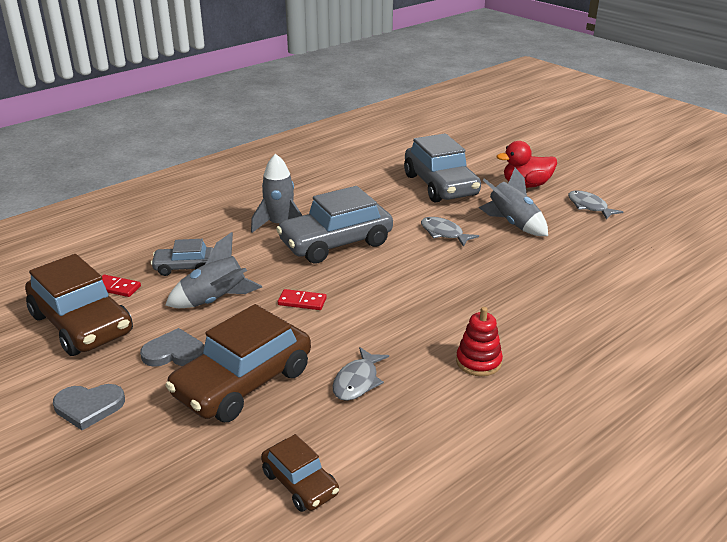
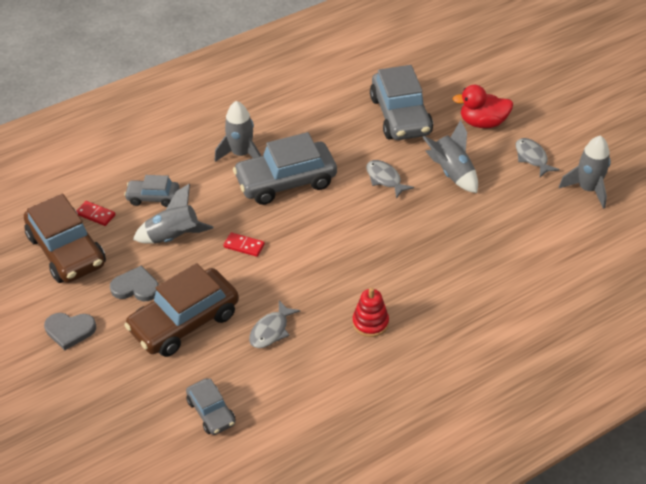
camera: 10 degrees right, 15 degrees up
(300, 483) = (211, 412): brown car -> grey car
(659, 226) = (588, 189): none -> grey rocket

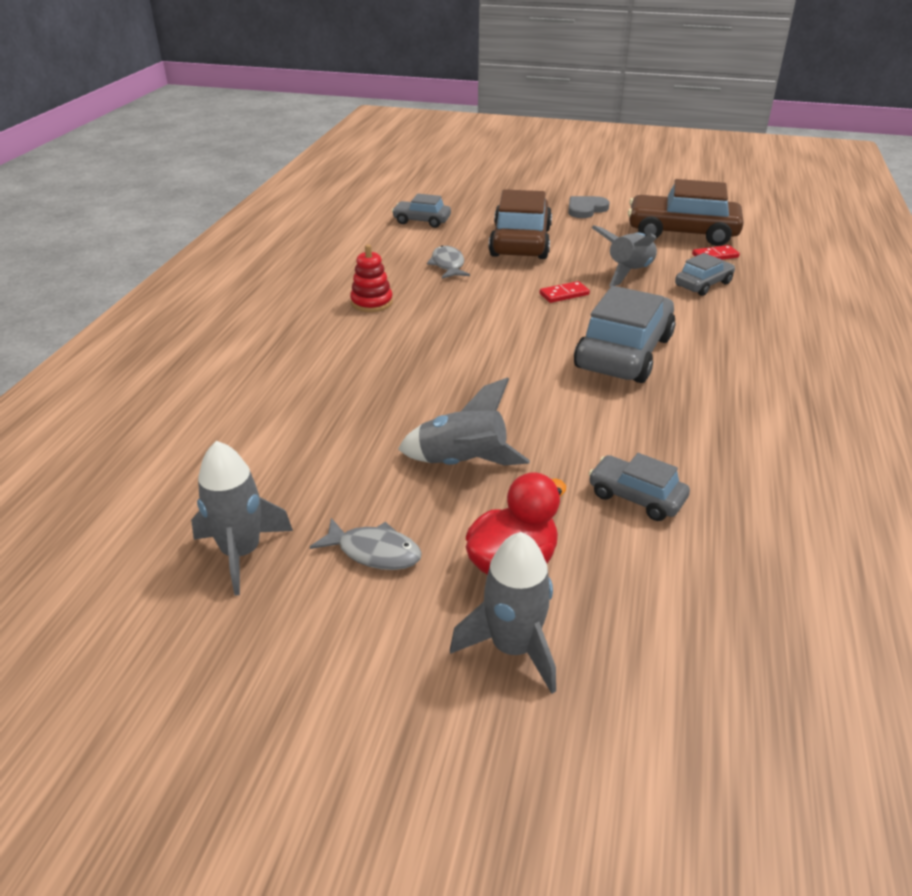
camera: 135 degrees right, 10 degrees down
(136, 287) = (592, 240): grey heart -> none
(241, 154) = (712, 350): grey rocket -> grey rocket (513, 647)
(385, 179) = (531, 410): grey fish -> none
(400, 116) = (636, 497): grey car -> grey car, size x0.53

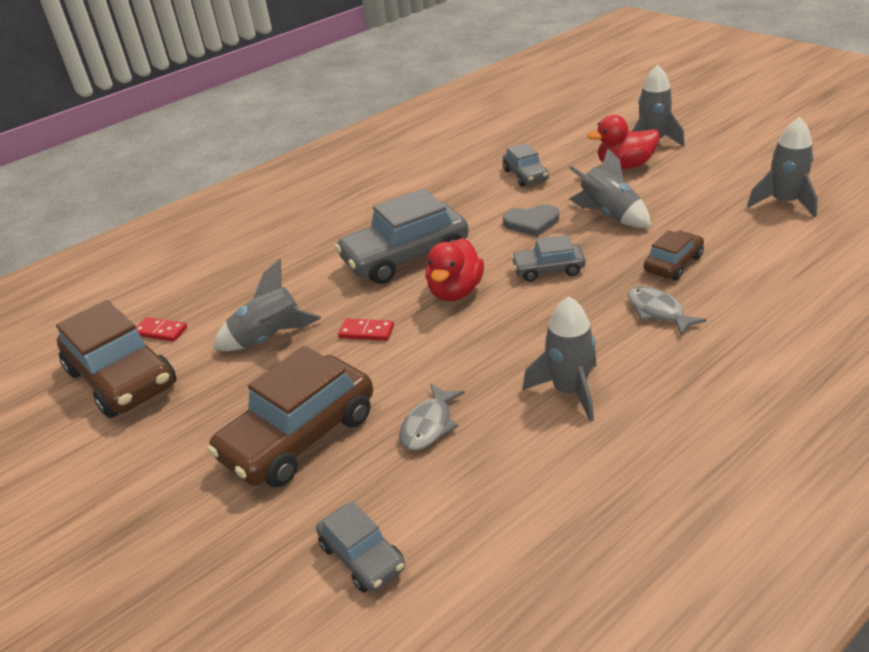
camera: 140 degrees left, 0 degrees up
(348, 420) = (673, 264): none -> brown car
(371, 302) = (569, 391): red stacking toy -> grey rocket
(374, 552) = (700, 186): grey fish -> grey fish (658, 312)
(534, 338) = (455, 292): none -> red duck
(586, 209) = (128, 478): grey heart -> grey heart (531, 222)
(703, 284) = (236, 300): grey car -> grey car (548, 270)

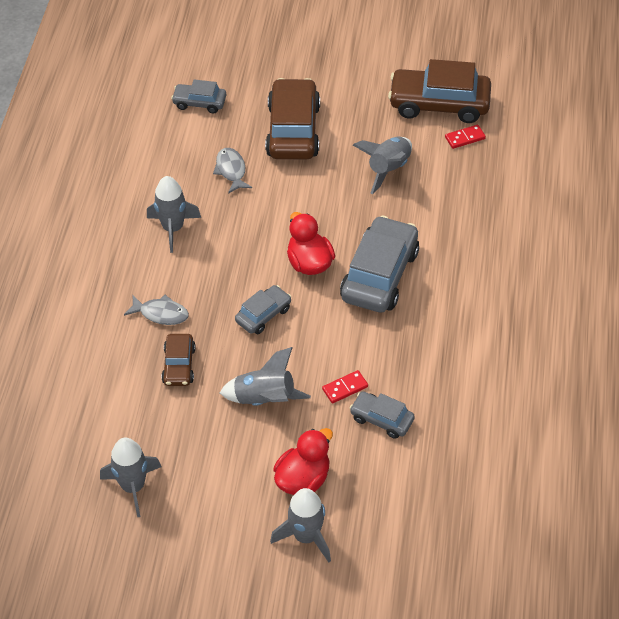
camera: 135 degrees right, 15 degrees up
(366, 332) = (333, 204): red domino -> red domino (345, 388)
(531, 222) = (320, 359): grey heart -> none

